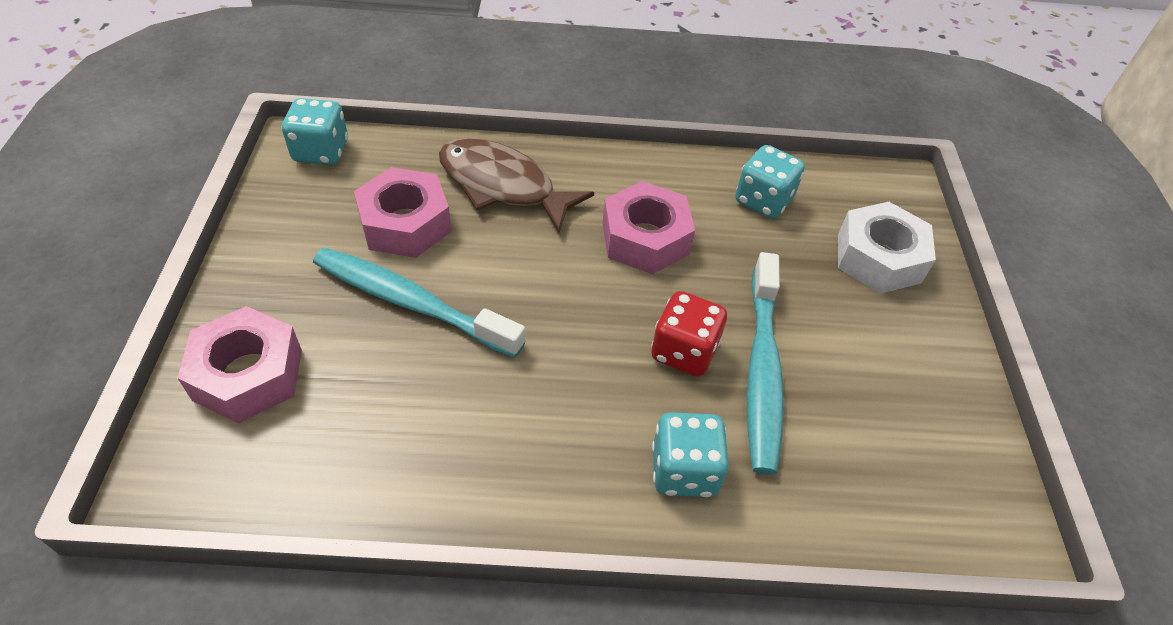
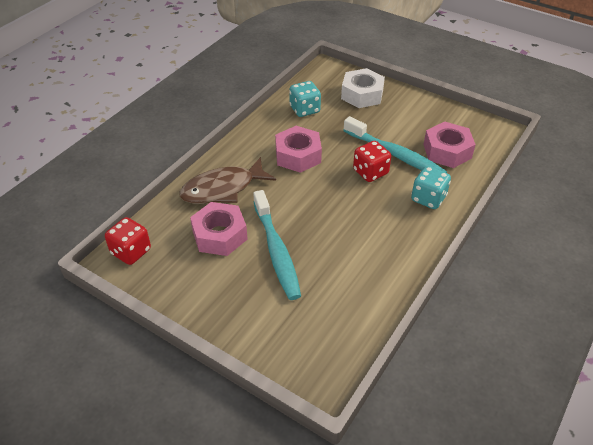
camera: 55 degrees left, 5 degrees down
(248, 374) = (279, 329): pink nut -> pink nut (447, 151)
(321, 151) = (131, 252): turquoise dice -> red dice
(411, 302) = (276, 251): turquoise toothbrush -> turquoise toothbrush turned 75 degrees counterclockwise

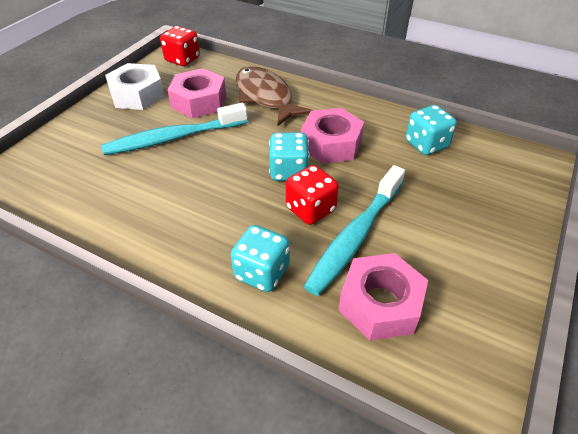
camera: 85 degrees right, 0 degrees up
(329, 180) = (289, 171): none -> turquoise dice
(362, 94) = (490, 199): white nut -> white nut (137, 95)

